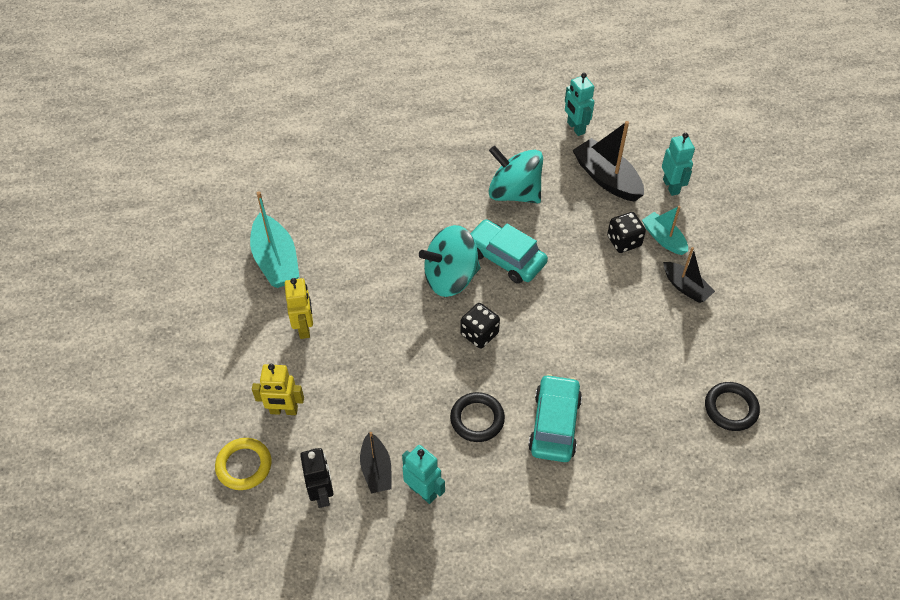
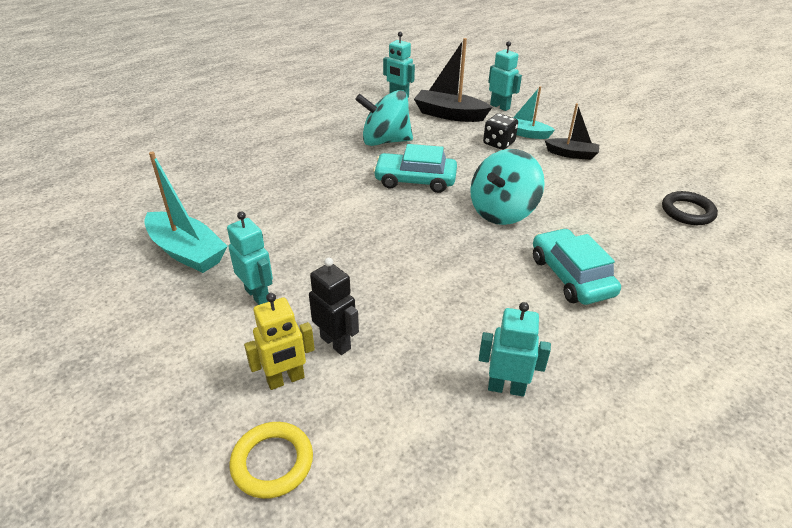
camera: 30 degrees left, 15 degrees down
(304, 328) = (257, 295): yellow robot -> turquoise robot
(322, 494) = (396, 446): black robot -> black robot (336, 342)
(376, 469) = (438, 390): black boat -> none
(450, 277) = (378, 208): turquoise spinning top -> turquoise spinning top (502, 211)
(477, 419) = (499, 300): black ring -> none
(479, 334) = (441, 237): black dice -> none

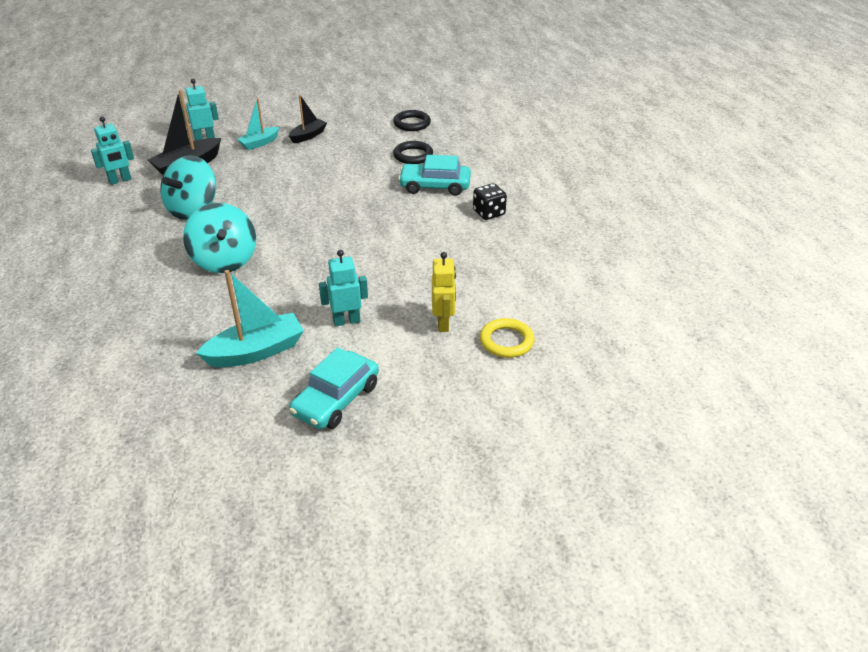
camera: 65 degrees left, 0 degrees up
(336, 342) = (424, 295): black robot -> none
(415, 180) = (270, 212): turquoise car -> turquoise car (336, 399)
(499, 143) = (259, 159): black dice -> black dice (489, 213)
(502, 211) = (348, 187): turquoise spinning top -> turquoise spinning top (225, 260)
(506, 387) = (506, 241): turquoise robot -> none
(618, 236) = (413, 155): none -> black ring

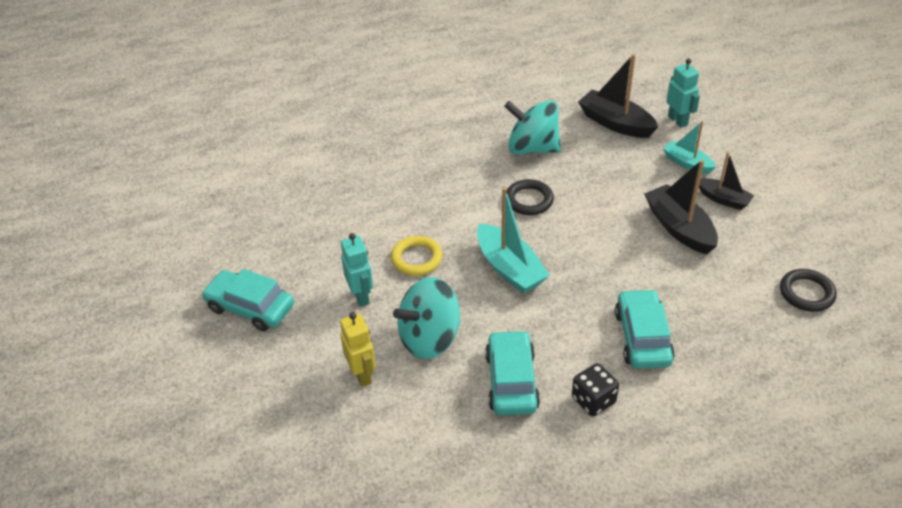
camera: 85 degrees right, 5 degrees up
(120, 180) = (571, 88): turquoise robot -> none
(225, 260) = (448, 190): turquoise spinning top -> turquoise spinning top (429, 338)
(256, 351) = (314, 242): turquoise boat -> turquoise boat (509, 268)
(330, 157) = (679, 228): none -> black boat
(413, 155) = (714, 306): black ring -> black ring (529, 200)
(443, 323) = (362, 375): yellow robot -> yellow robot turned 105 degrees counterclockwise
(465, 246) = (511, 381): none -> turquoise car
(506, 341) = (335, 434): yellow ring -> yellow ring (417, 258)

